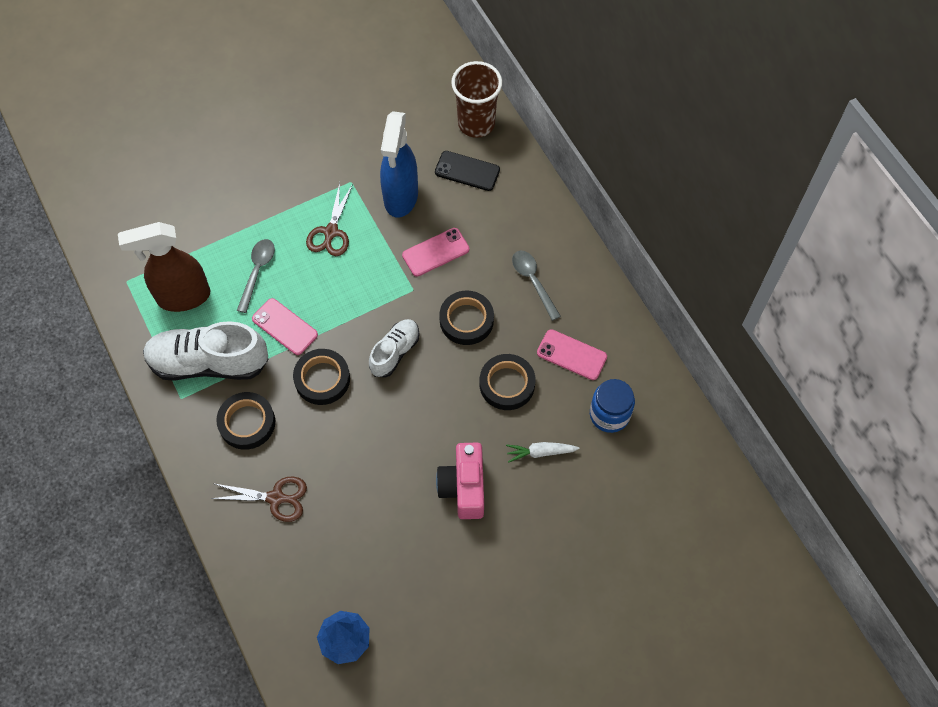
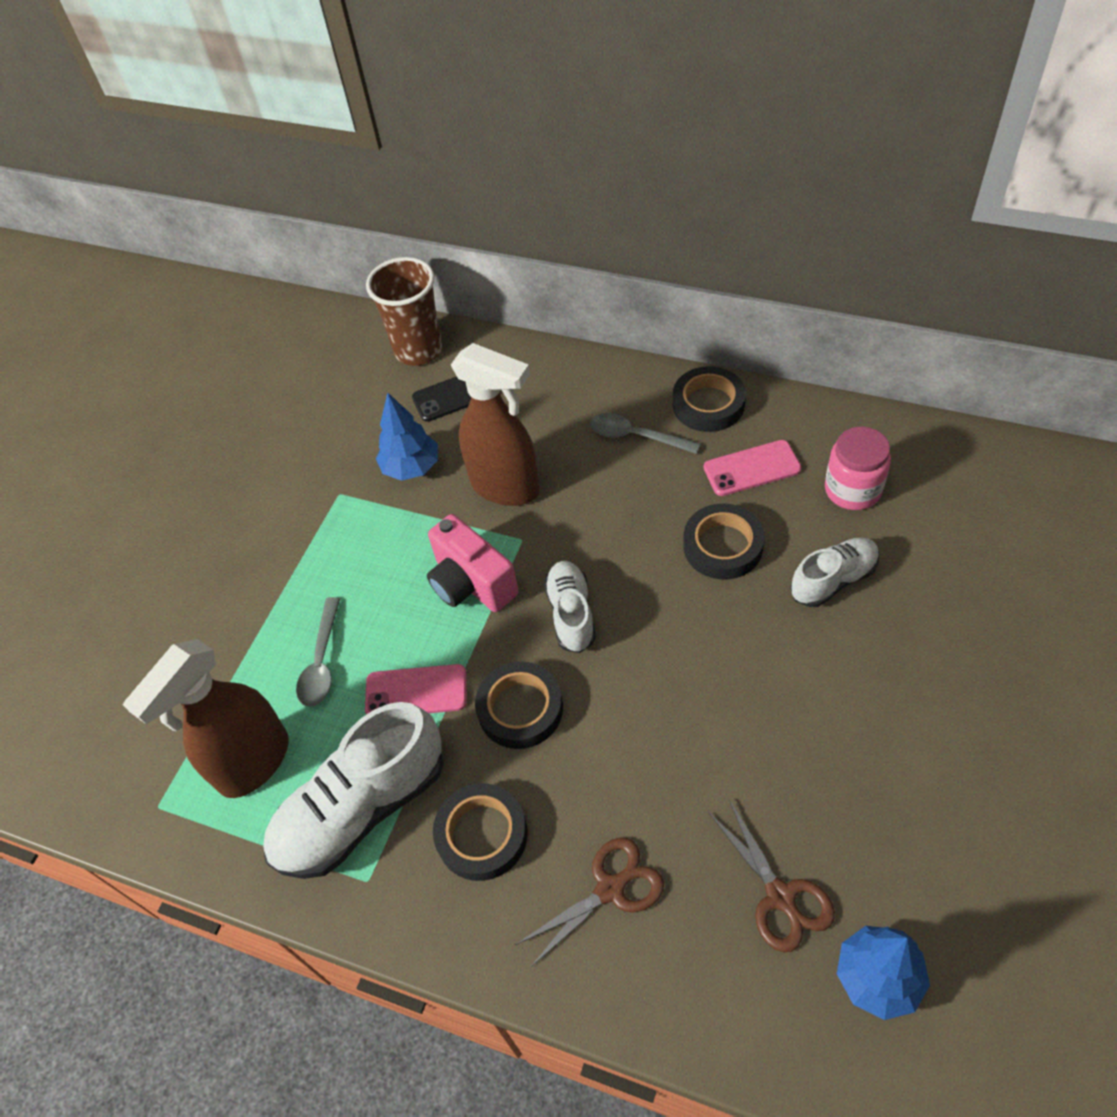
camera: 35 degrees left, 10 degrees down
(257, 271) = (321, 662): grey spoon -> grey spoon turned 150 degrees counterclockwise
(331, 232) = (368, 557): brown scissors -> brown scissors (780, 897)
(401, 197) = (411, 467): blue spray bottle -> blue tree
(435, 252) = (506, 487): pink phone -> brown spray bottle
(464, 487) = (801, 682): pink camera -> pink camera (471, 583)
(466, 320) = (611, 522): black tape -> black tape (708, 404)
(540, 452) = (833, 580): white carrot -> white shoe
(609, 414) = (852, 489): blue jar -> pink jar

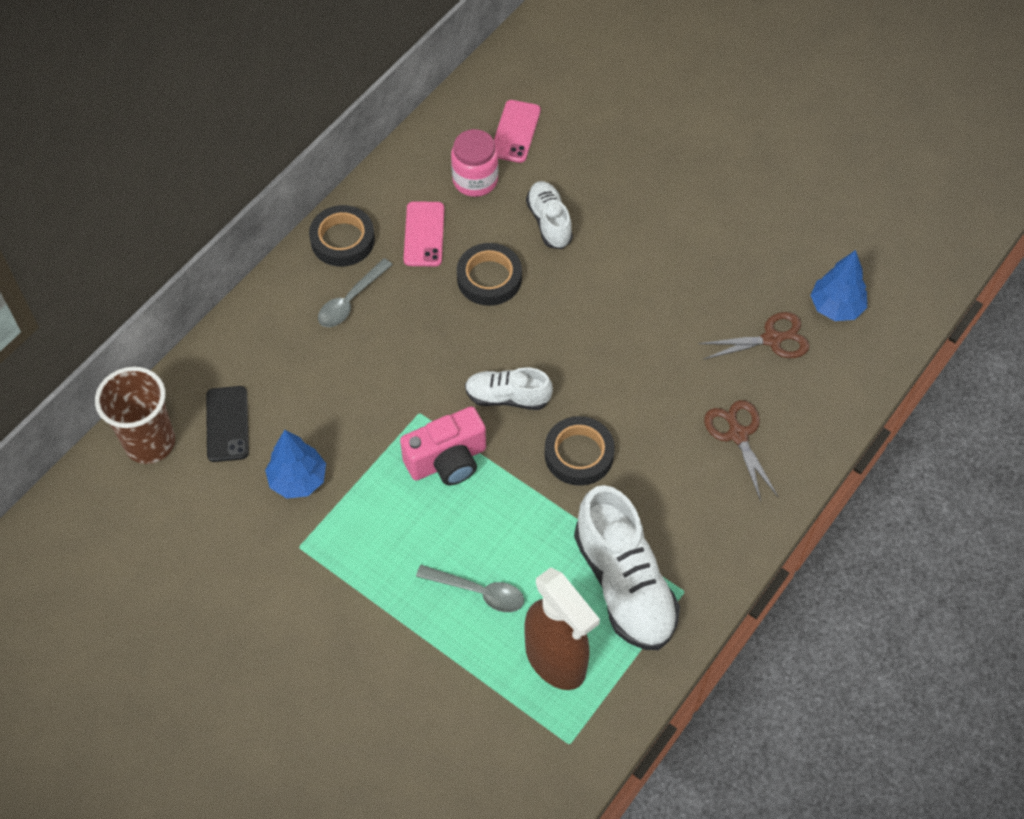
camera: 80 degrees left, 5 degrees up
(416, 691) = (535, 524): pink phone -> pink phone (515, 131)
(482, 835) = (672, 505): black tape -> none
(506, 487) = (358, 410): brown spray bottle -> none

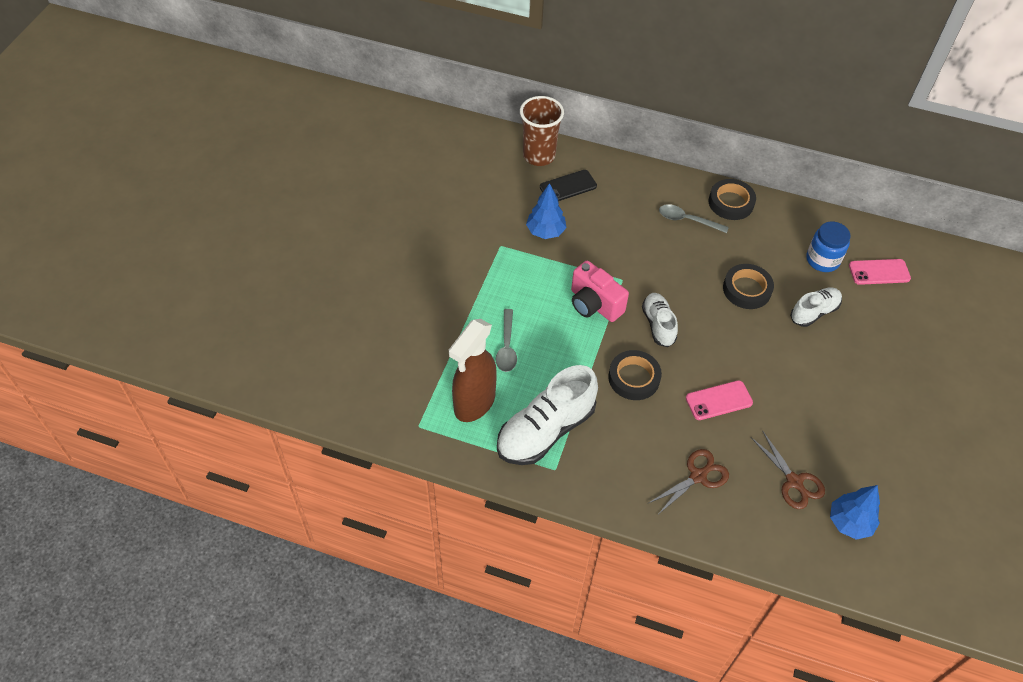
camera: 70 degrees right, 5 degrees down
(424, 234) = (761, 244): pink phone -> pink phone (718, 400)
(475, 180) = (822, 260): pink jar -> blue jar

